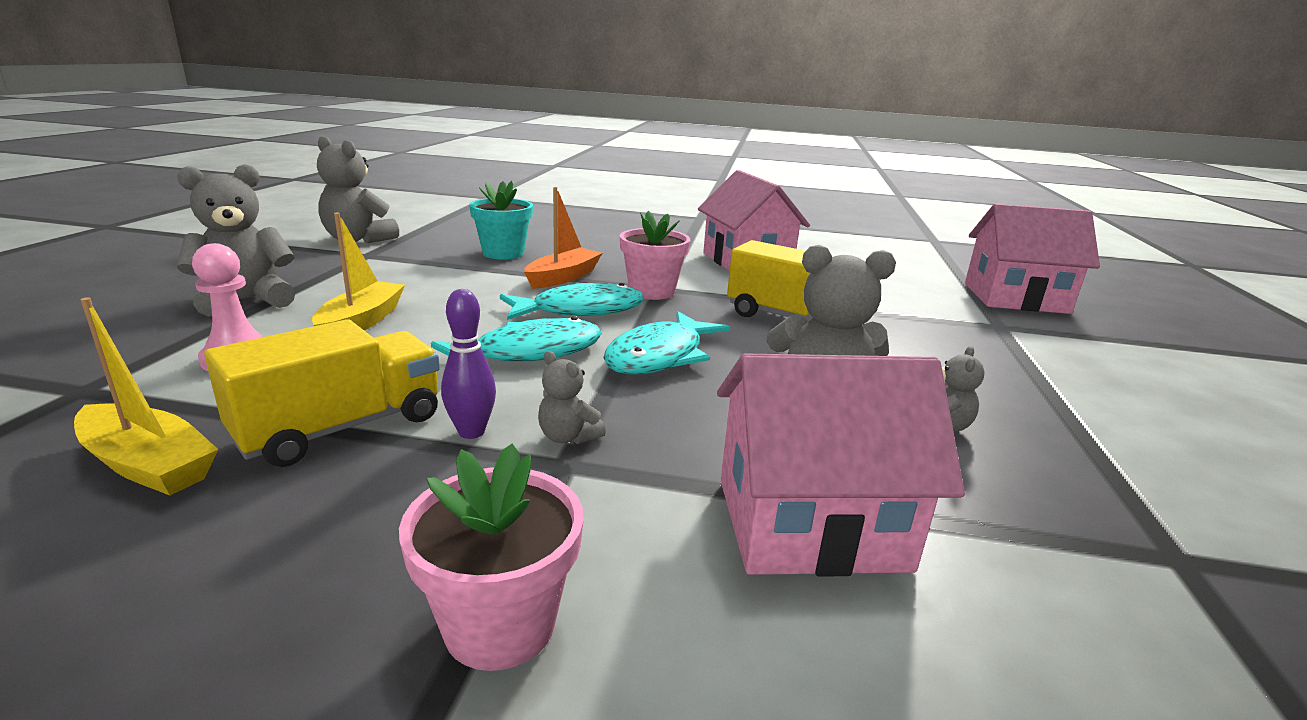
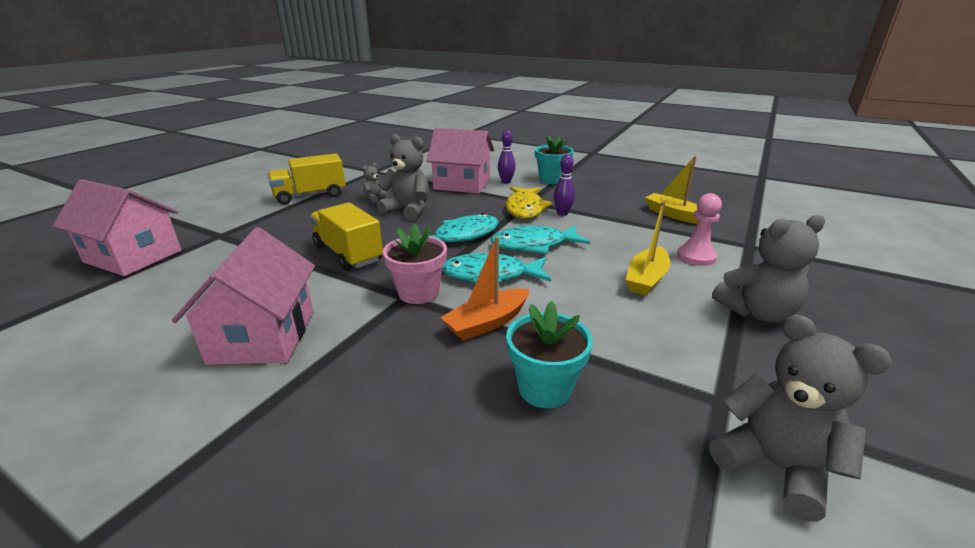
camera: 160 degrees left, 5 degrees up
(341, 428) = (615, 219): yellow truck -> yellow truck (310, 196)
(500, 625) = (551, 180): pink flower pot -> turquoise flower pot
(568, 437) = (525, 208): grey teddy bear -> yellow fish
(678, 568) = (506, 182): none -> purple bowling pin

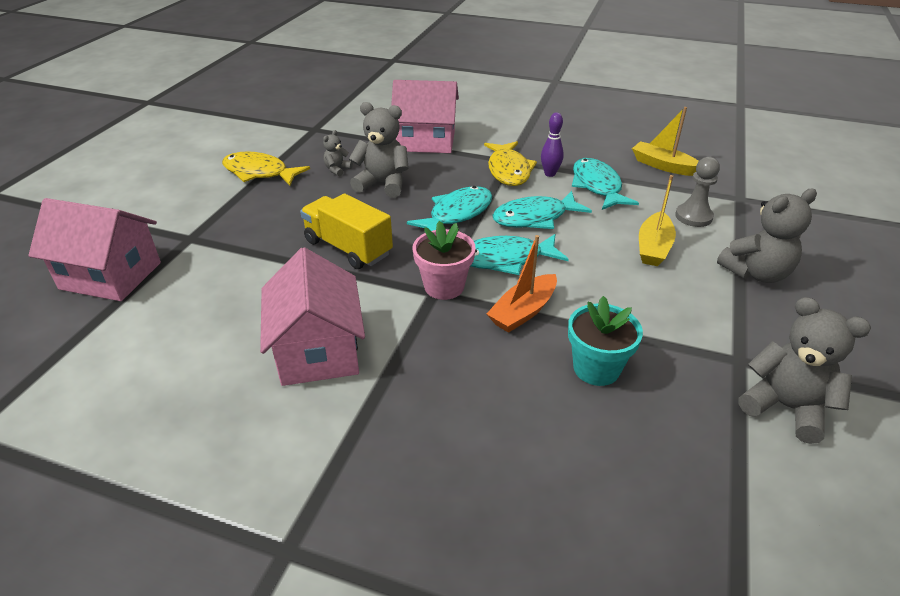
camera: 10 degrees left, 10 degrees up
(310, 196) = (259, 173): yellow truck -> yellow fish
(506, 182) = (474, 133): purple bowling pin -> none
(551, 180) = (523, 126): turquoise flower pot -> none
(604, 225) = (597, 186): none -> turquoise fish
(696, 257) = (693, 216): pink pawn -> grey pawn

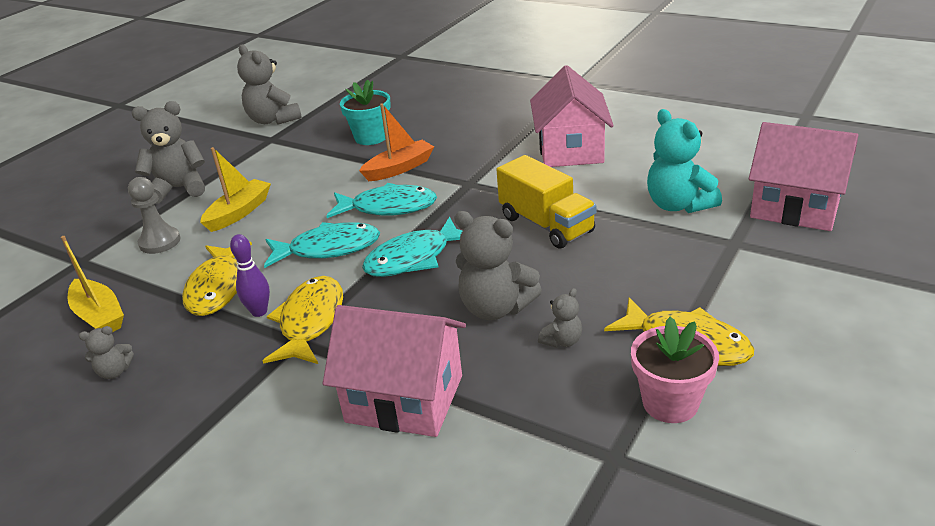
camera: 165 degrees left, 5 degrees down
(219, 274) = (678, 205): none -> turquoise teddy bear
(444, 286) = (457, 187): pink flower pot -> pink flower pot (670, 403)
(597, 186) = (218, 288): turquoise fish -> yellow fish
(609, 142) = (115, 372): none -> grey teddy bear

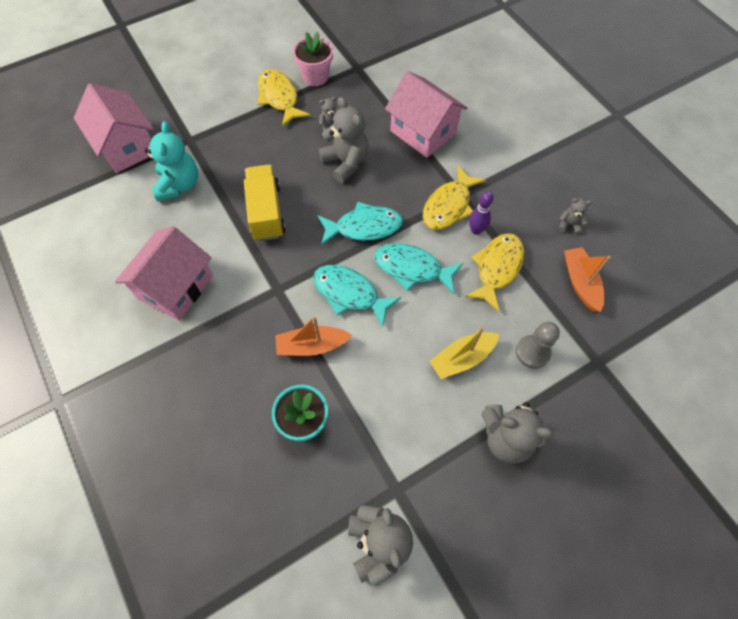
camera: 155 degrees left, 30 degrees up
(99, 316) = (580, 283): yellow boat -> orange boat

